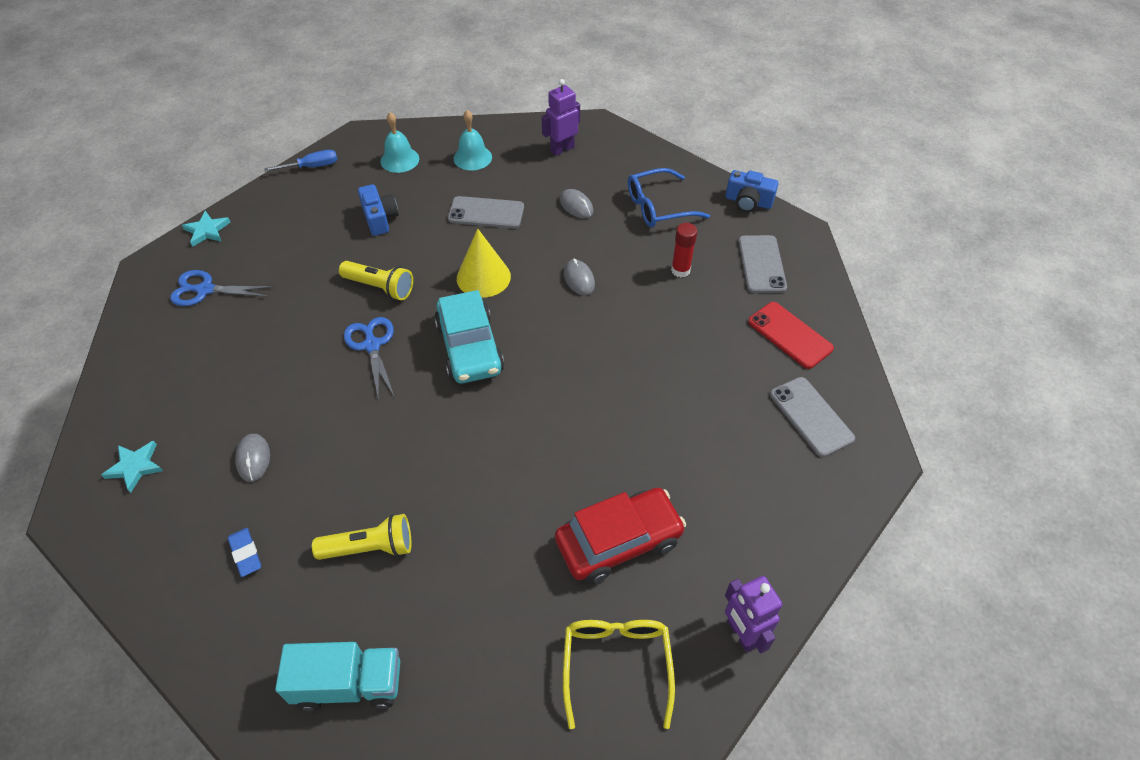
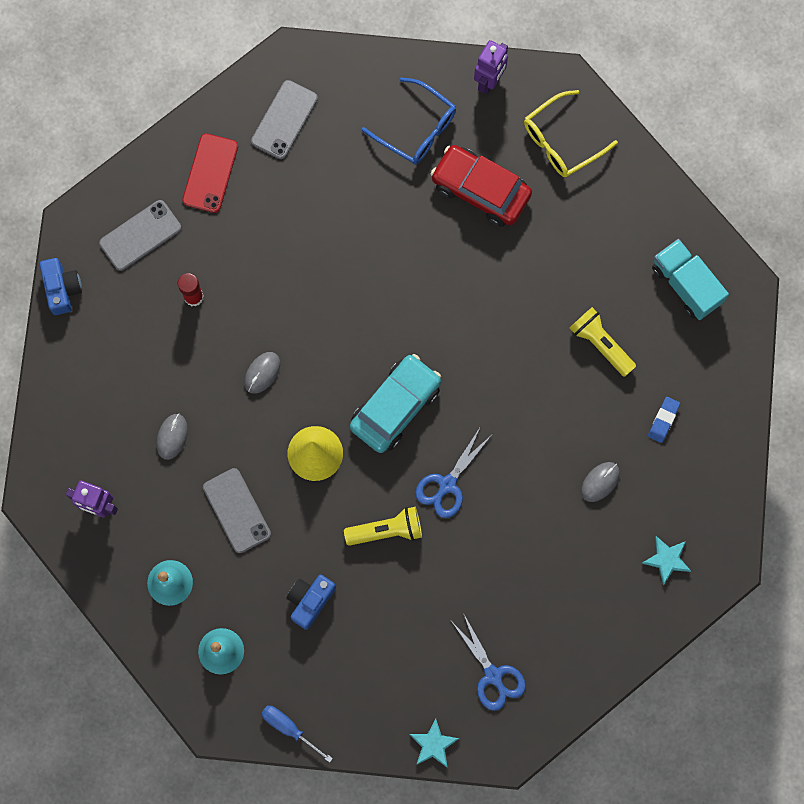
camera: 125 degrees left, 25 degrees up
(380, 287) = (386, 530): yellow flashlight -> yellow flashlight turned 90 degrees clockwise
(659, 207) = (123, 363): blue glasses -> blue glasses (416, 128)

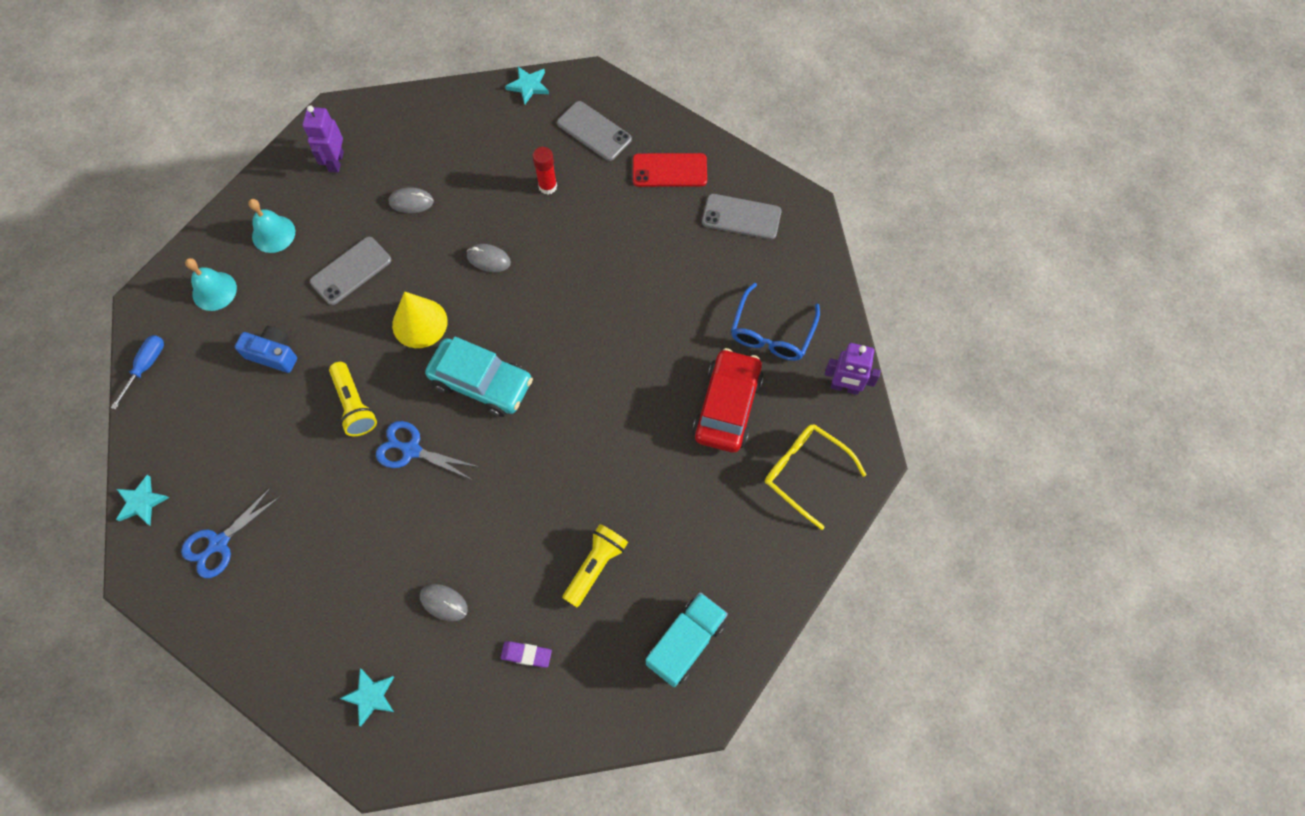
camera: 75 degrees right, 10 degrees down
(62, 289) = (528, 86): blue camera -> turquoise star
(663, 420) = (526, 655): blue eraser -> purple eraser

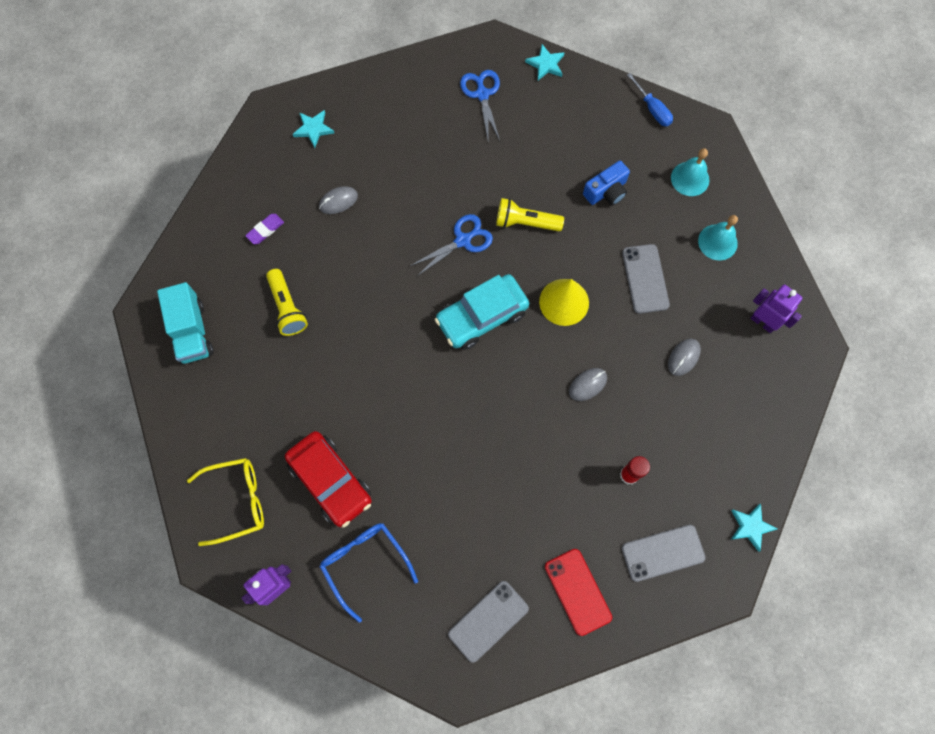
camera: 125 degrees right, 5 degrees up
(669, 170) = (578, 591): red phone -> red phone turned 60 degrees counterclockwise

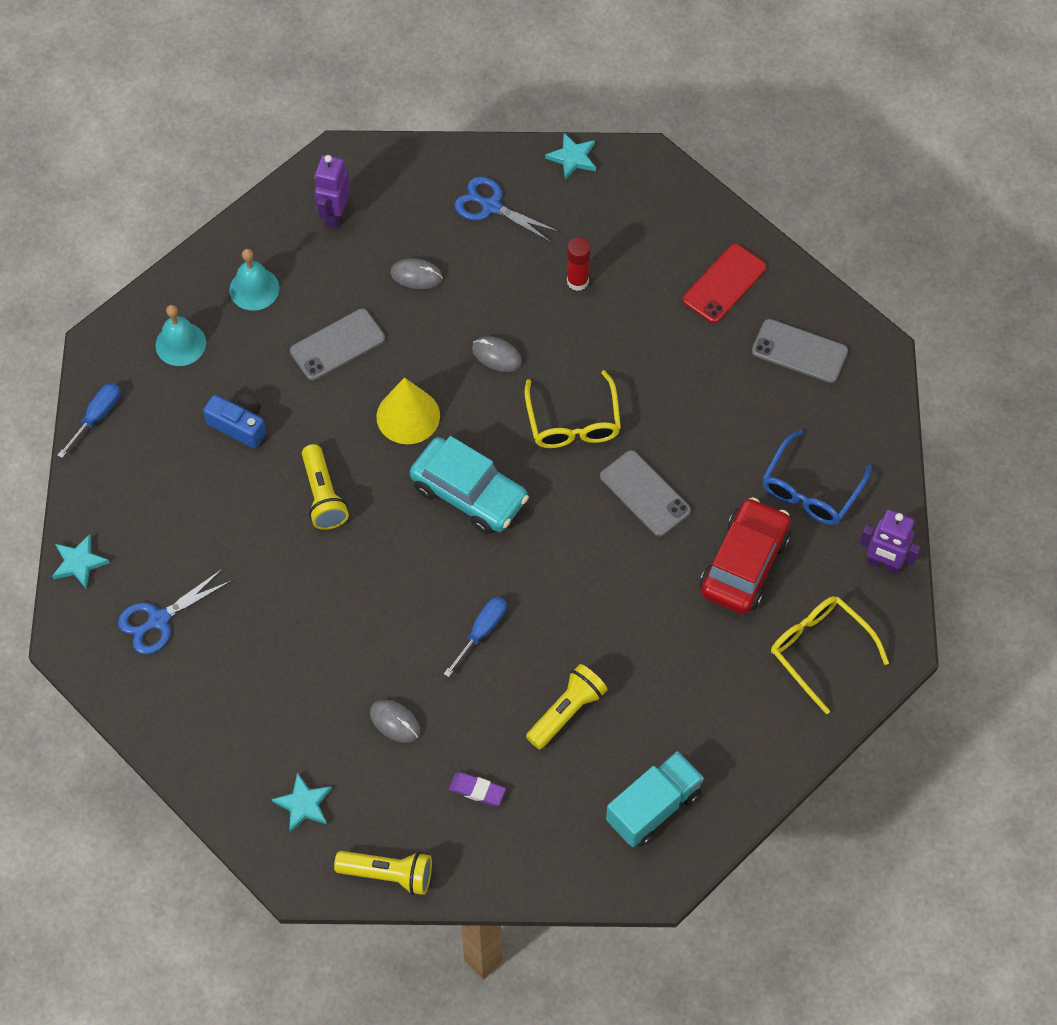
camera: 115 degrees left, 10 degrees down
(242, 158) = (388, 874): none -> yellow flashlight
(373, 279) = (481, 632): none -> blue screwdriver
(463, 240) = (380, 554): blue scissors -> blue scissors (491, 206)
(506, 414) = (573, 421): none -> yellow glasses
(663, 552) = (642, 224): grey phone -> grey phone (645, 493)

